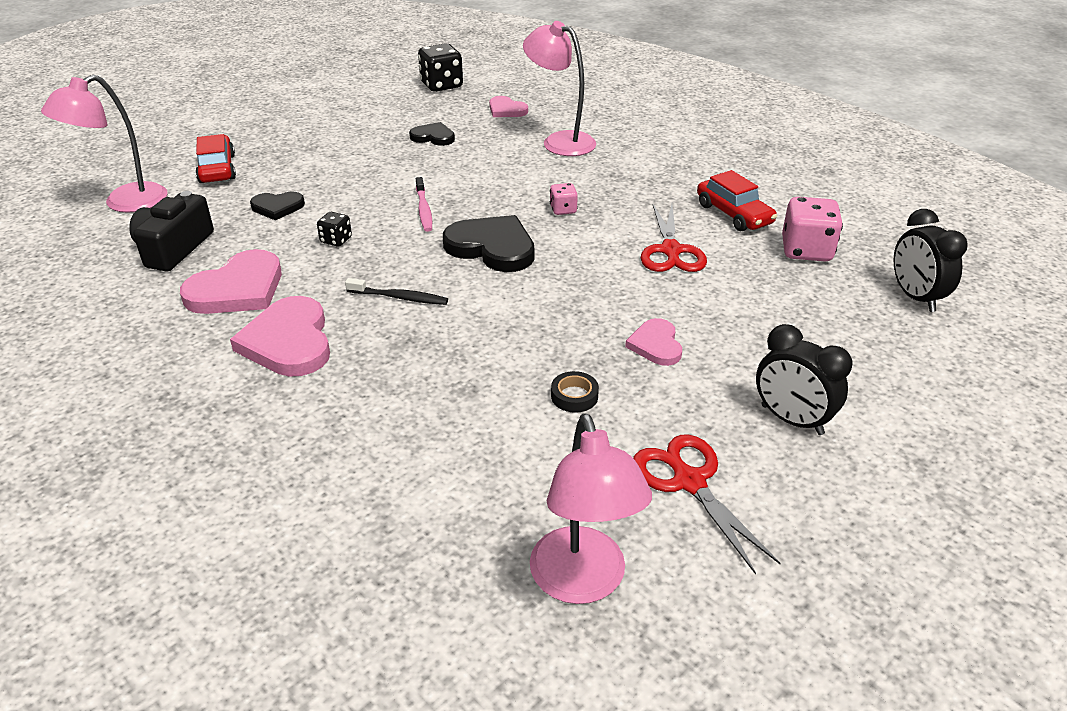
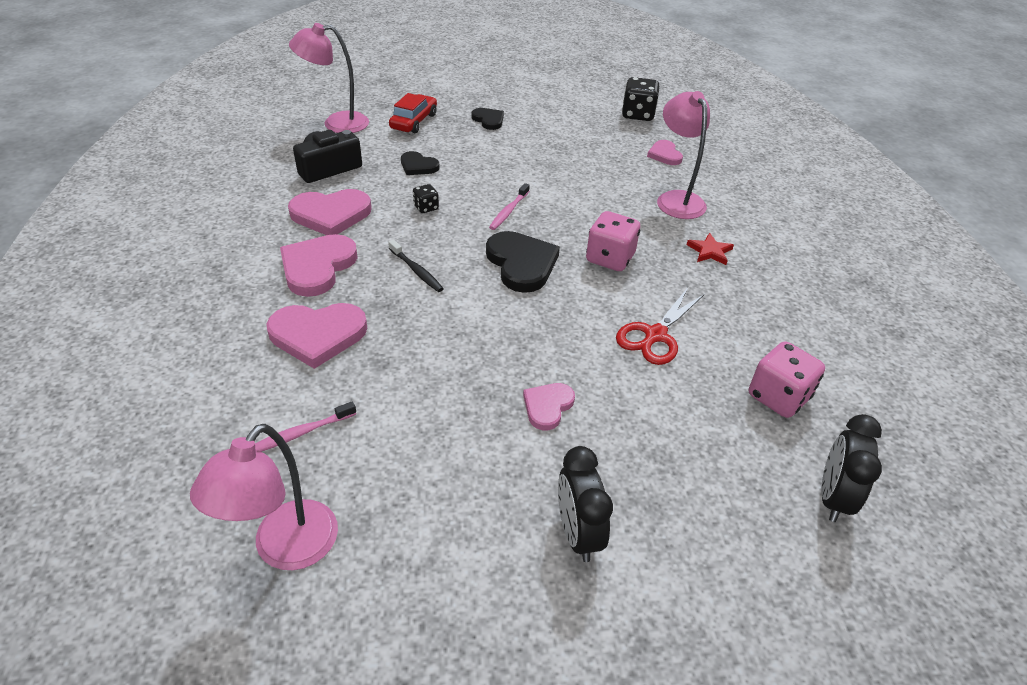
camera: 35 degrees right, 5 degrees up
(372, 399) = (317, 335): none -> pink heart
(433, 137) = (582, 155): black heart -> black heart (488, 120)
(469, 487) = (301, 433): none -> pink toothbrush
(563, 210) = (610, 258): pink dice -> pink dice, size x1.88
(574, 396) = (441, 411): black tape -> none
(635, 170) = (709, 251): none -> red star
(689, 482) = (440, 528): red scissors -> none
(734, 214) = (751, 330): red car -> none

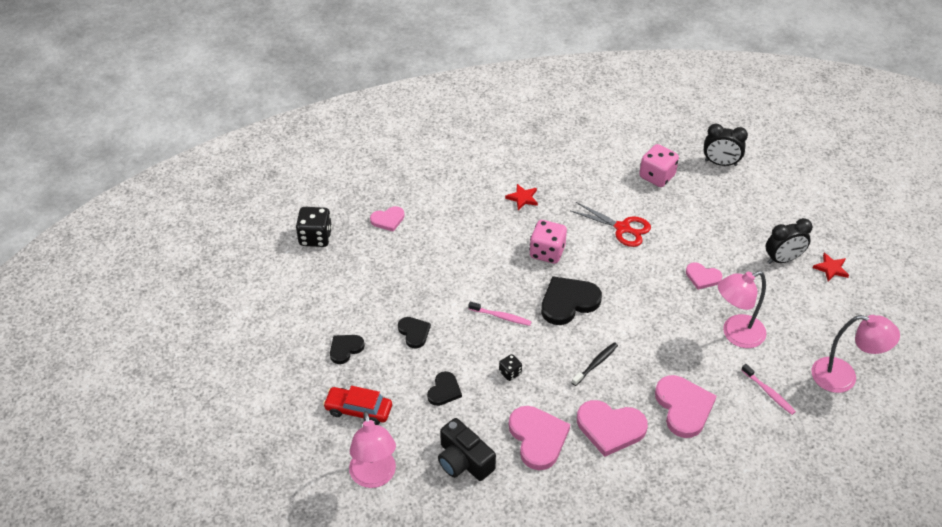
camera: 95 degrees left, 5 degrees up
(499, 156) = (414, 333): none -> black heart
(545, 615) = (831, 268): none -> red star
(676, 199) = (457, 214): pink lamp -> pink lamp (736, 334)

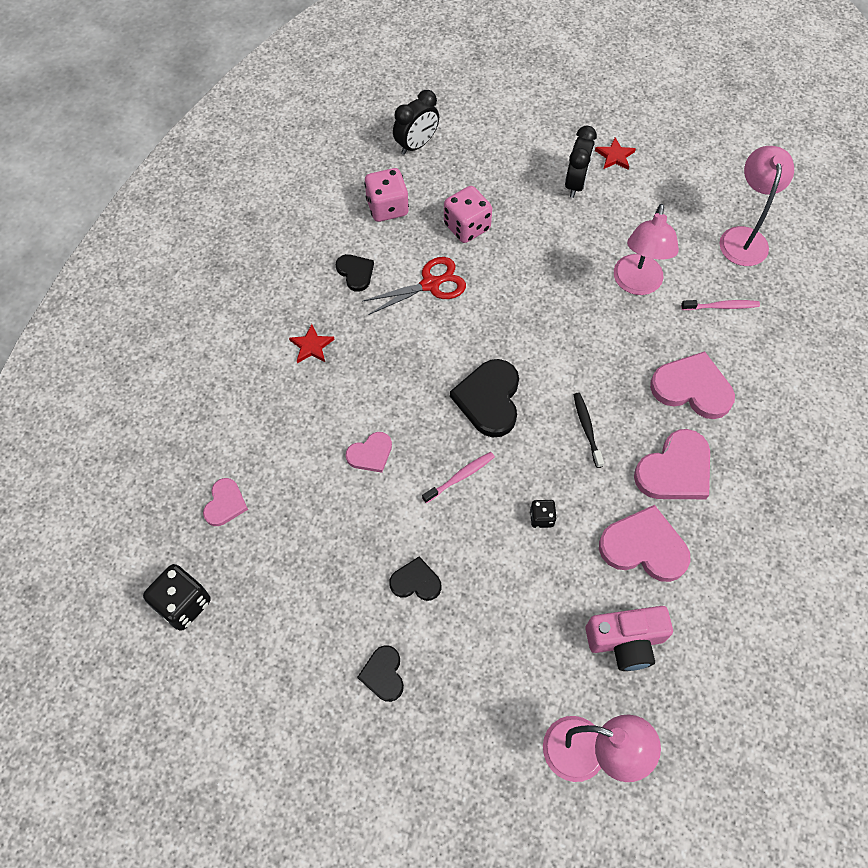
camera: 55 degrees left, 15 degrees up
(358, 410) = (483, 714): red car -> none
(444, 390) = (519, 601): black heart -> black heart (355, 273)
(463, 461) = (626, 641): black camera -> pink camera
(547, 252) = (406, 374): pink dice -> pink dice (467, 227)
(702, 277) = (547, 261): pink heart -> pink heart (370, 454)
(843, 377) = (743, 237): pink lamp -> pink lamp turned 45 degrees counterclockwise

